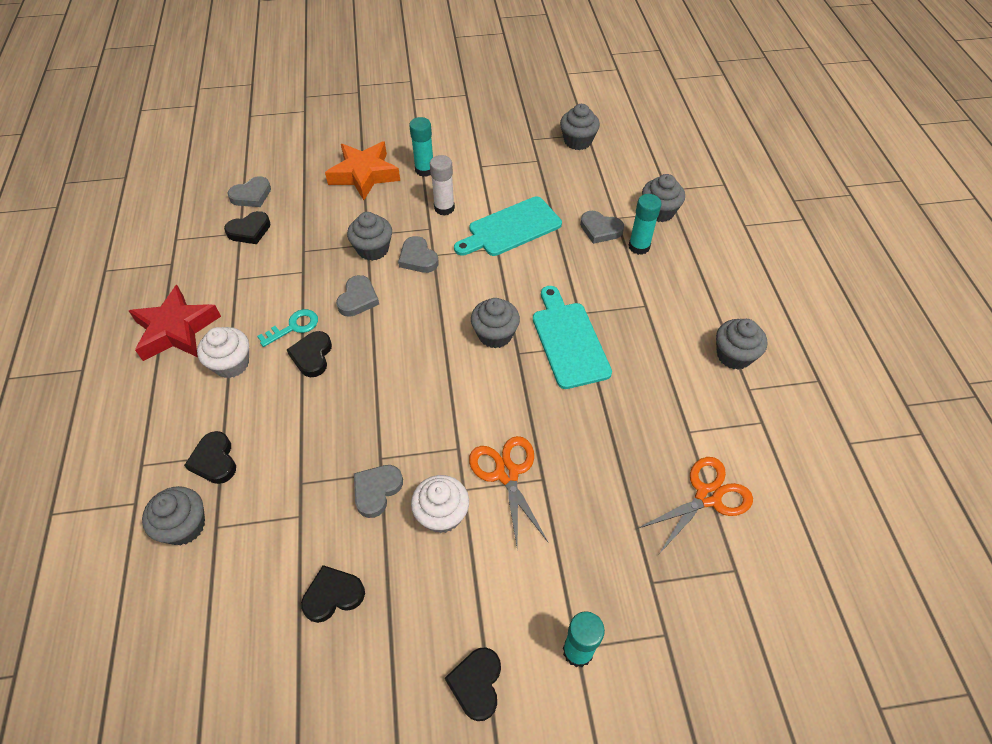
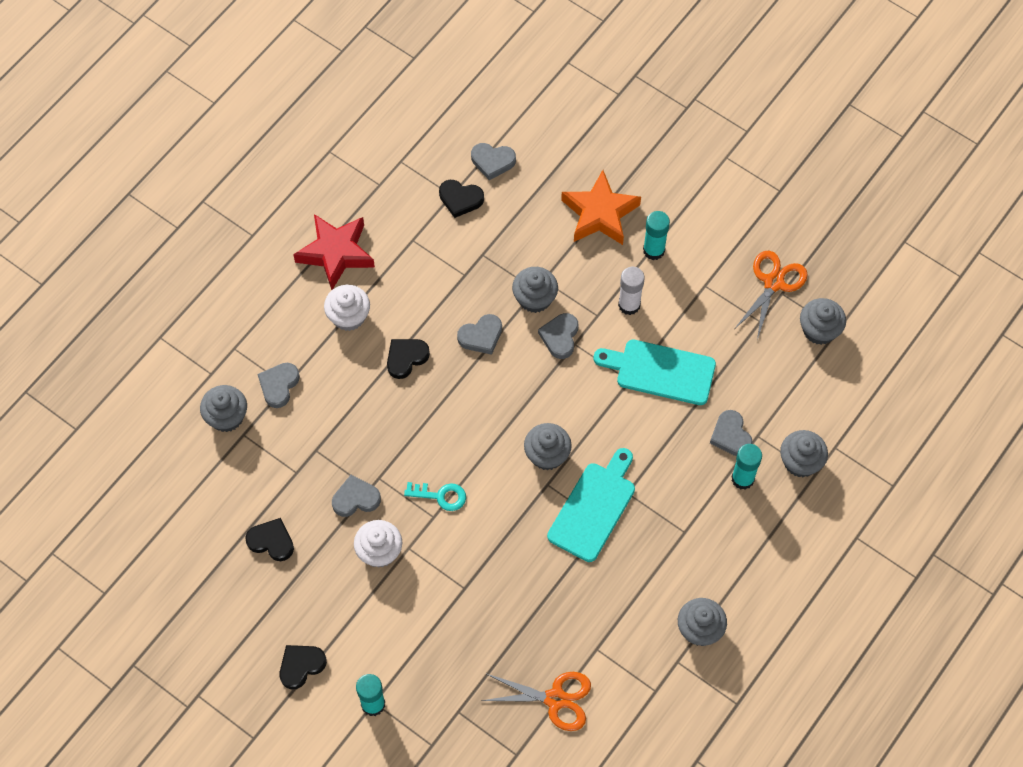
camera: 45 degrees right, 10 degrees up
(214, 460) = (279, 385): black heart -> grey heart
(294, 327) = (415, 321): turquoise key -> turquoise key (441, 496)
(507, 473) = (446, 563): orange scissors -> orange scissors (773, 283)

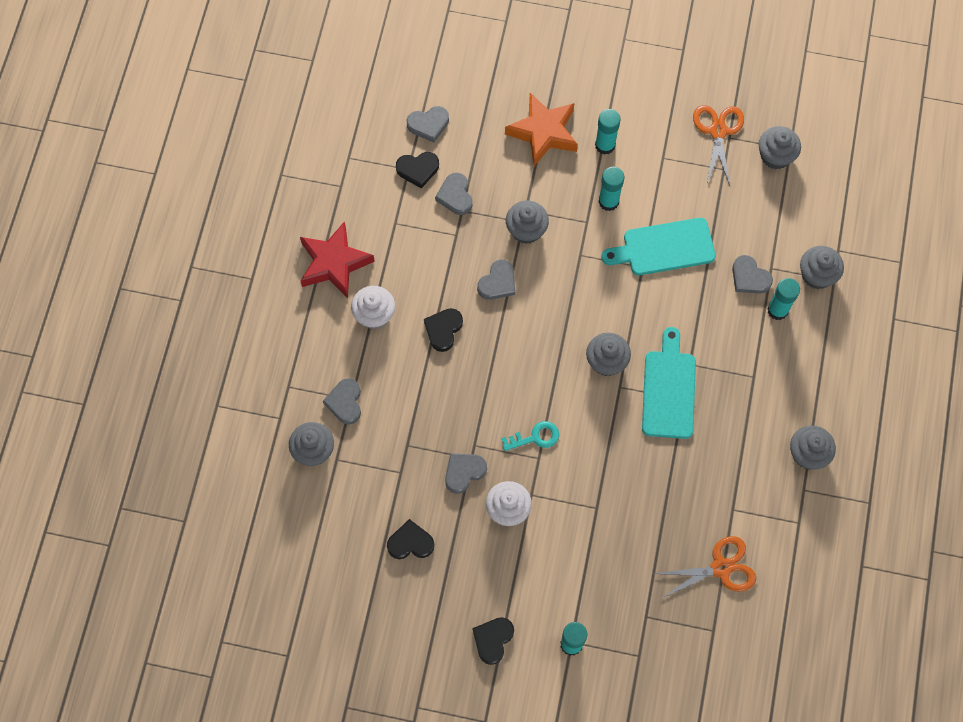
camera: 25 degrees left, 5 degrees up
(560, 337) = (565, 254): grey heart -> grey heart (455, 196)
(629, 305) = (608, 201): white glue stick -> turquoise glue stick

